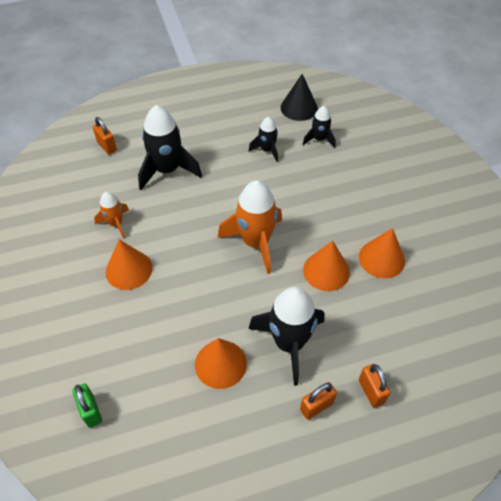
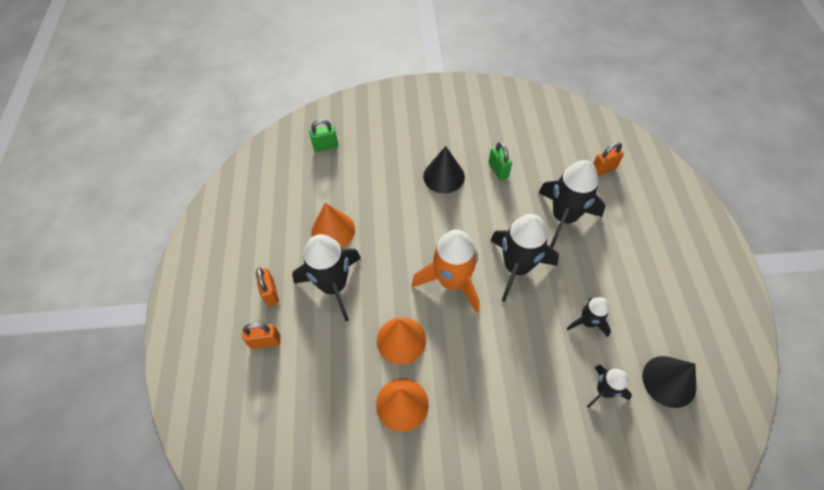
camera: 105 degrees right, 5 degrees up
(116, 223) = (498, 170): orange rocket -> green padlock
(129, 270) = (443, 176): orange cone -> black cone
(228, 197) = (517, 267): none -> black rocket

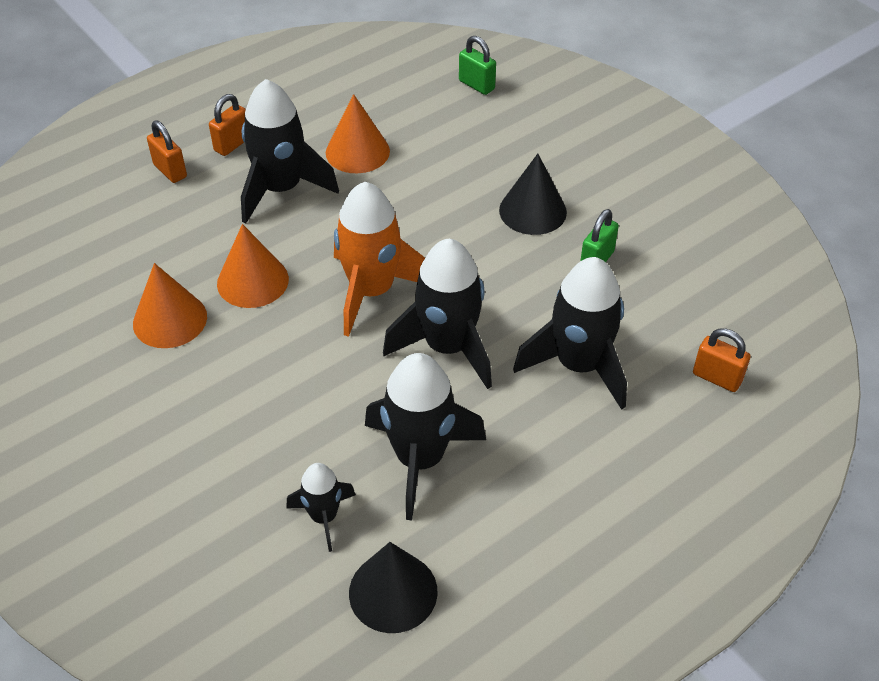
camera: 55 degrees right, 10 degrees down
(587, 322) = (420, 459): black rocket -> black rocket, size x1.84

